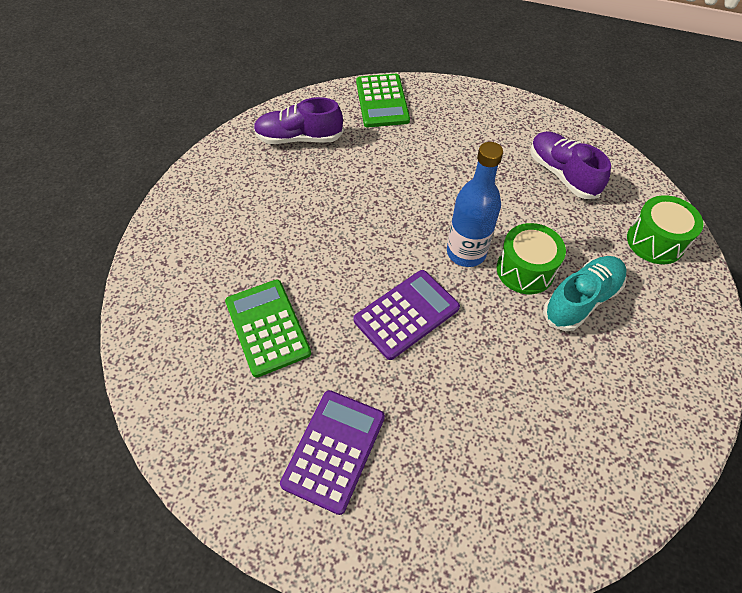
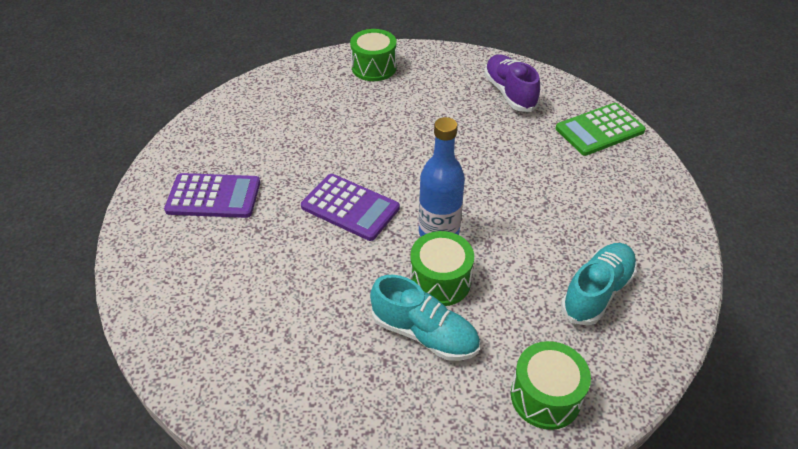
camera: 70 degrees right, 10 degrees down
(188, 230) = (374, 67): none -> green drum
(267, 327) = (304, 133): green calculator -> none
(562, 174) = (597, 292): purple shoe -> turquoise shoe

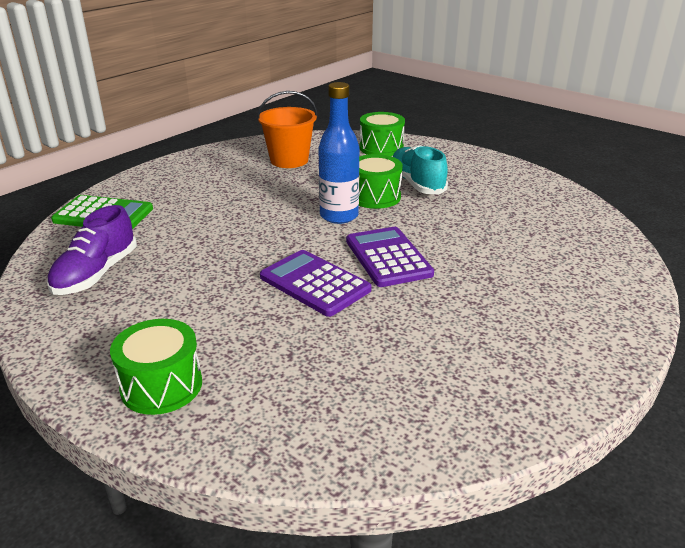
camera: 140 degrees left, 15 degrees down
(213, 196) = (519, 324): purple calculator -> purple calculator (315, 283)
(597, 292) = (289, 160): turquoise shoe -> orange bucket

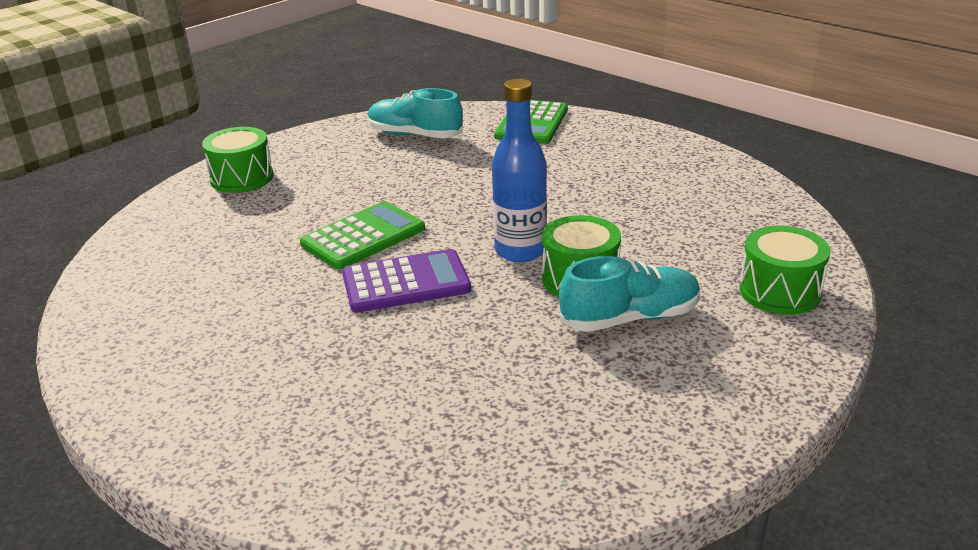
camera: 95 degrees right, 0 degrees up
(96, 274) = (415, 135): purple shoe -> turquoise shoe
(289, 160) = (701, 213): orange bucket -> none
(315, 283) = (363, 236): purple calculator -> green calculator

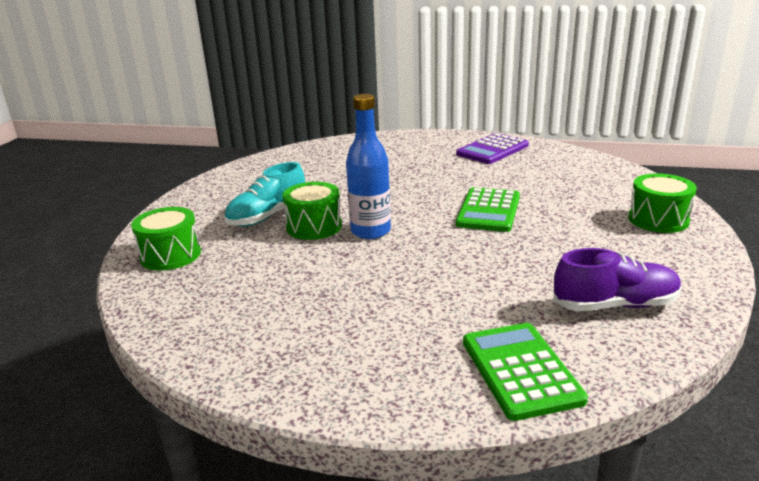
camera: 150 degrees right, 5 degrees down
(406, 282) = (420, 197): purple calculator -> purple calculator (492, 150)
(415, 135) = (615, 305): turquoise shoe -> purple shoe

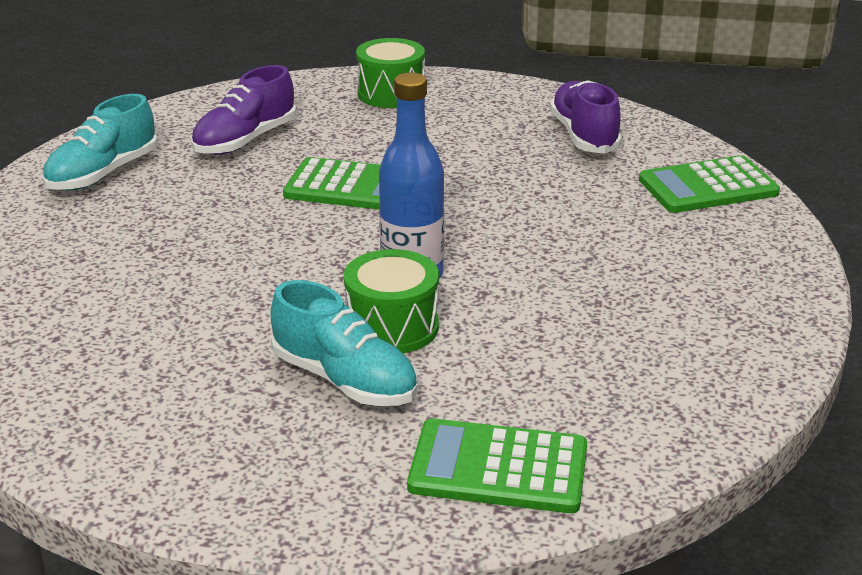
camera: 95 degrees left, 5 degrees up
(170, 255) = (498, 467): green drum -> green calculator
(492, 150) = (103, 174): purple calculator -> turquoise shoe
(548, 178) = (245, 140): none -> purple shoe

